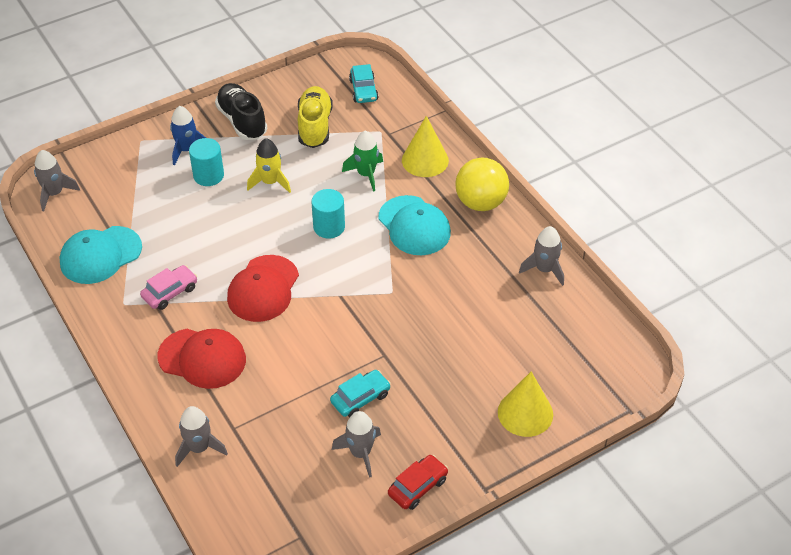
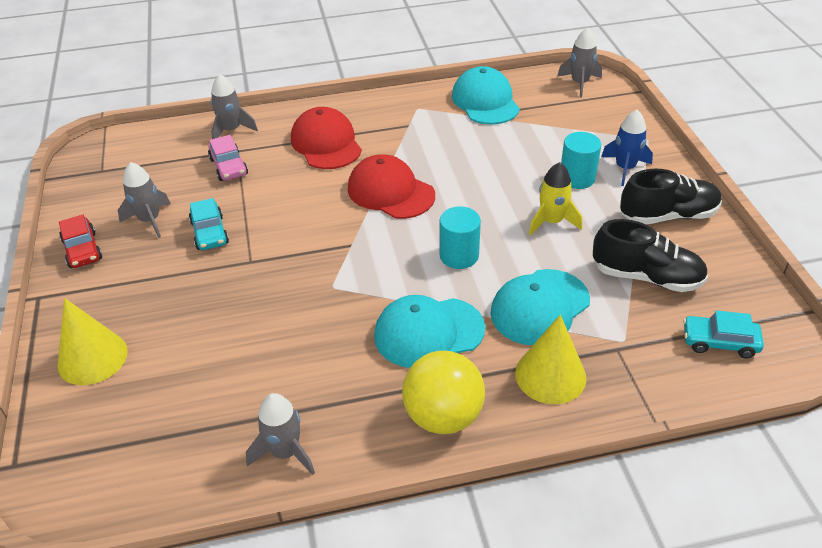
camera: 110 degrees right, 5 degrees down
(170, 292) = (417, 134): pink car -> pink car (229, 167)
(202, 358) = (326, 143): red cap -> red cap turned 120 degrees clockwise
(314, 126) = (646, 277): yellow shoe -> black shoe
(366, 174) = (540, 307): green rocket -> turquoise cap

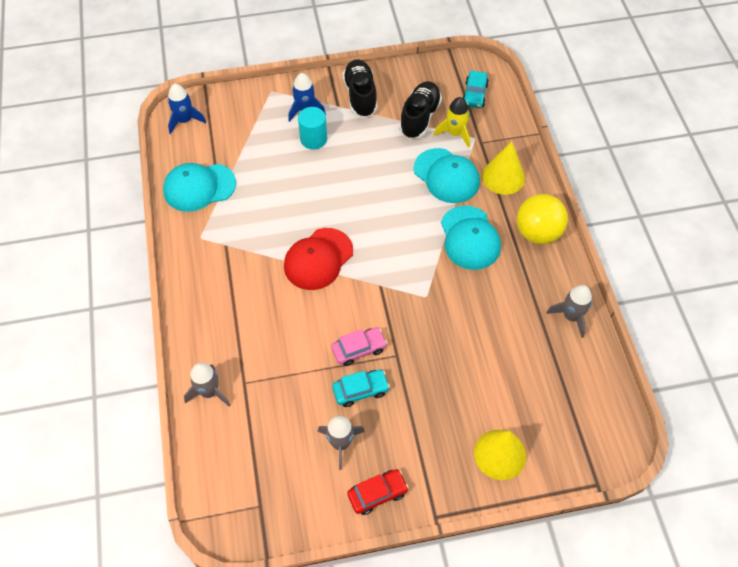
camera: 90 degrees left, 15 degrees up
(229, 167) = (269, 387): pink car -> pink car (359, 349)
(326, 143) = (244, 308): red cap -> none
(459, 255) = (395, 217): turquoise cylinder -> none
(552, 222) = (362, 160): yellow rocket -> yellow rocket (455, 133)
(579, 83) = (185, 120): grey rocket -> blue rocket

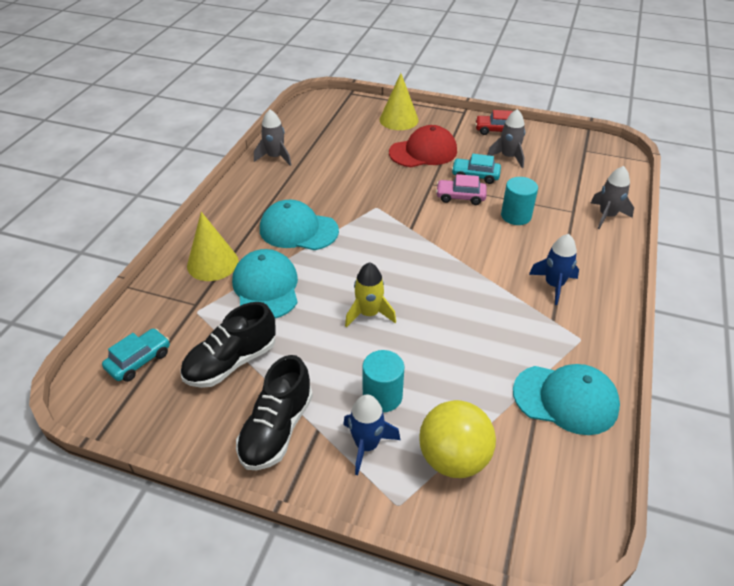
camera: 150 degrees left, 15 degrees down
(185, 120) = (559, 518): blue rocket -> blue rocket (554, 285)
(295, 348) = (516, 216): none -> turquoise cylinder
(318, 259) = (456, 269): red cap -> red cap (423, 152)
(455, 133) = (211, 325): yellow rocket -> yellow rocket (369, 314)
(470, 238) = (298, 230): turquoise cap -> turquoise cap turned 90 degrees counterclockwise
(537, 233) = (236, 211): yellow ball -> yellow ball (453, 458)

